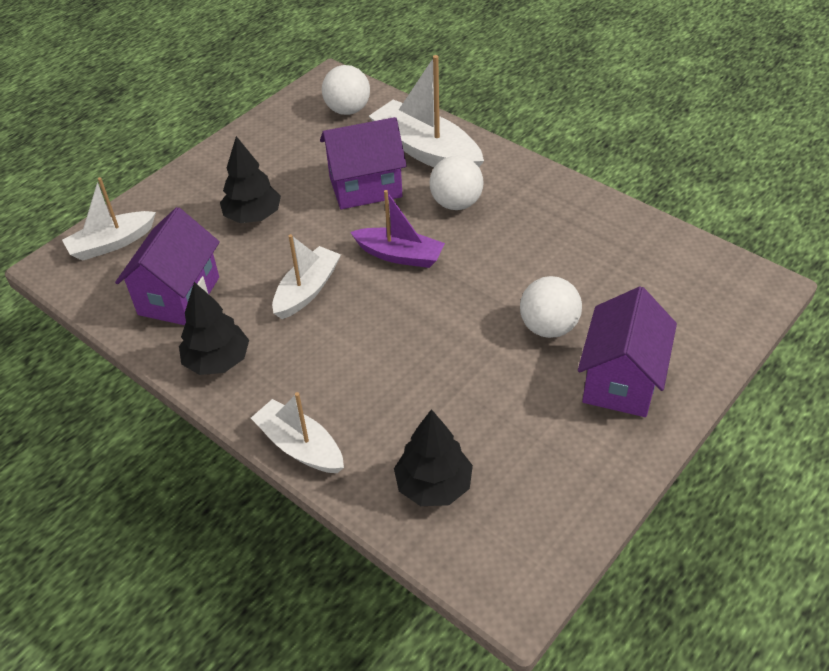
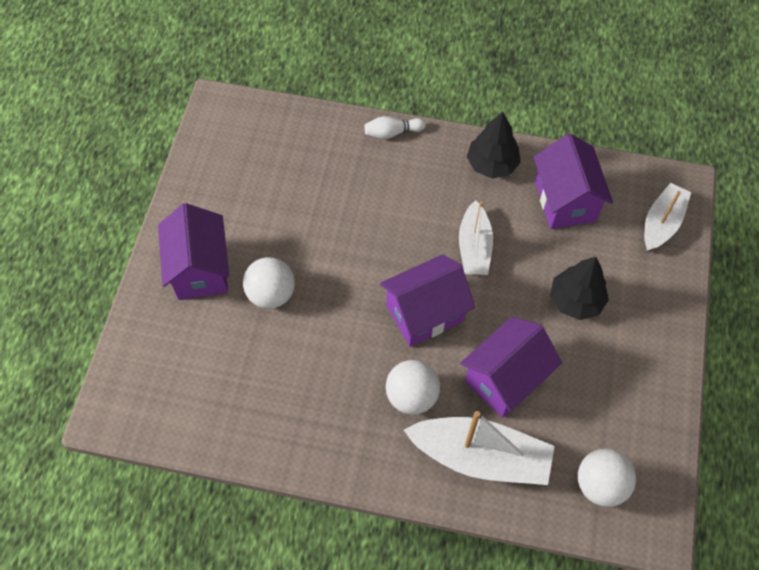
camera: 150 degrees right, 15 degrees up
(300, 446) = (392, 133): white boat -> white bowling pin
(400, 255) = (425, 313): purple boat -> purple house
(433, 485) = (294, 144): black tree -> none

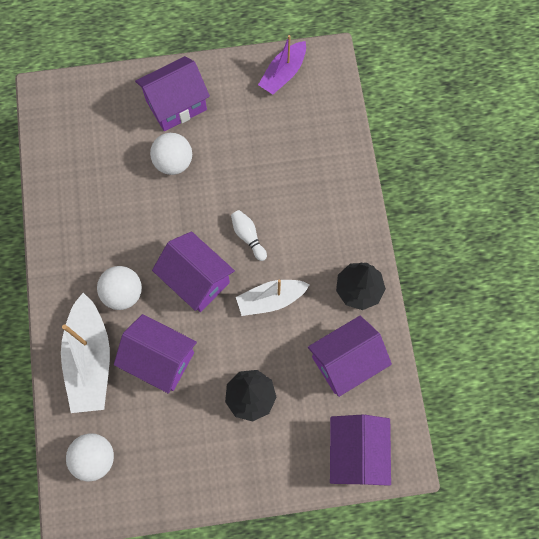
camera: 70 degrees right, 10 degrees up
(216, 152) = (283, 74): none -> purple boat
(392, 133) = (357, 198): white bowling pin -> white bowling pin (248, 236)
(661, 223) = (356, 452): white boat -> purple house

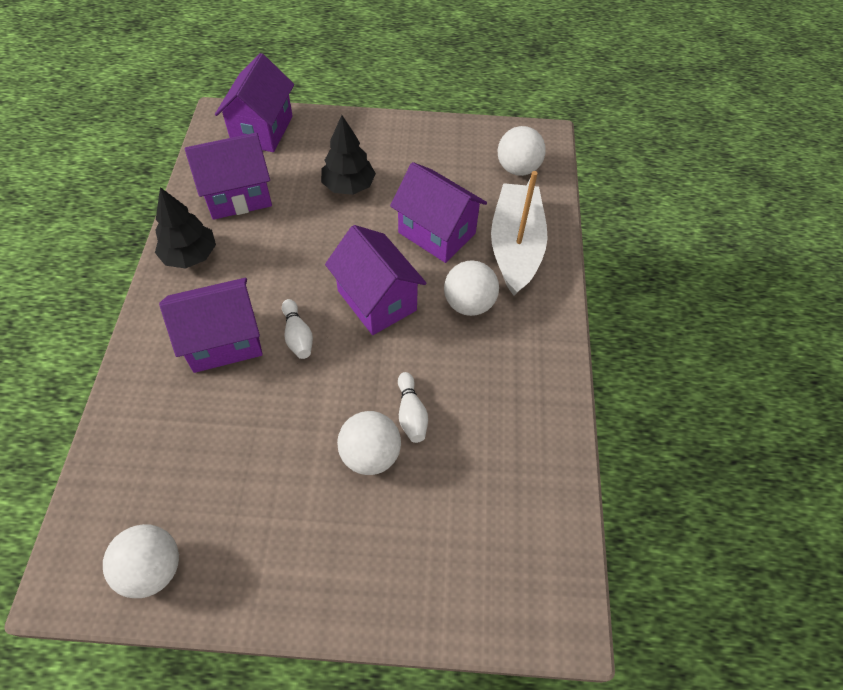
camera: 170 degrees left, 15 degrees down
(152, 195) = (411, 414): none -> white bowling pin
(176, 105) = (344, 548): purple house -> purple house (224, 341)
(271, 299) = (295, 264): white boat -> none
(283, 74) = (153, 568): purple boat -> white ball

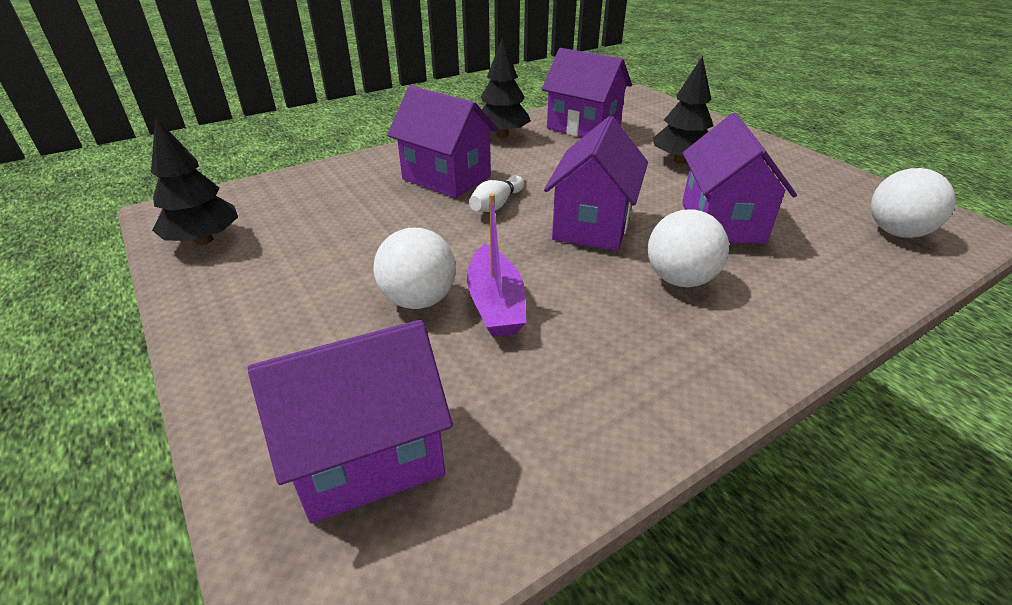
camera: 55 degrees right, 20 degrees down
(153, 568) = (204, 240): white ball -> black tree
(262, 130) = (657, 110): purple house -> purple house (368, 456)
(411, 414) = (496, 304): white bowling pin -> purple boat
(515, 247) = (804, 277): white boat -> none

